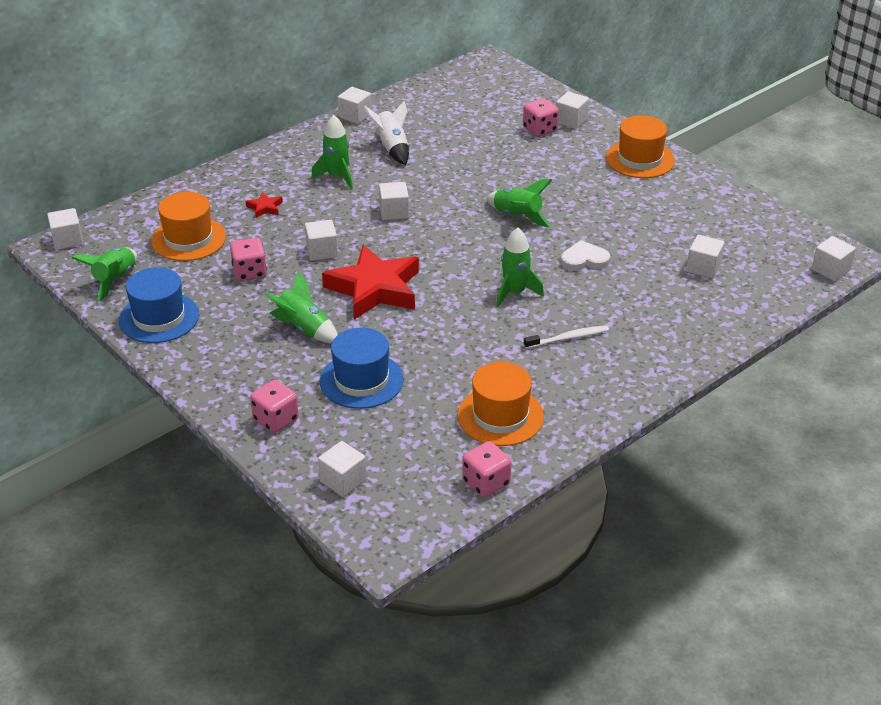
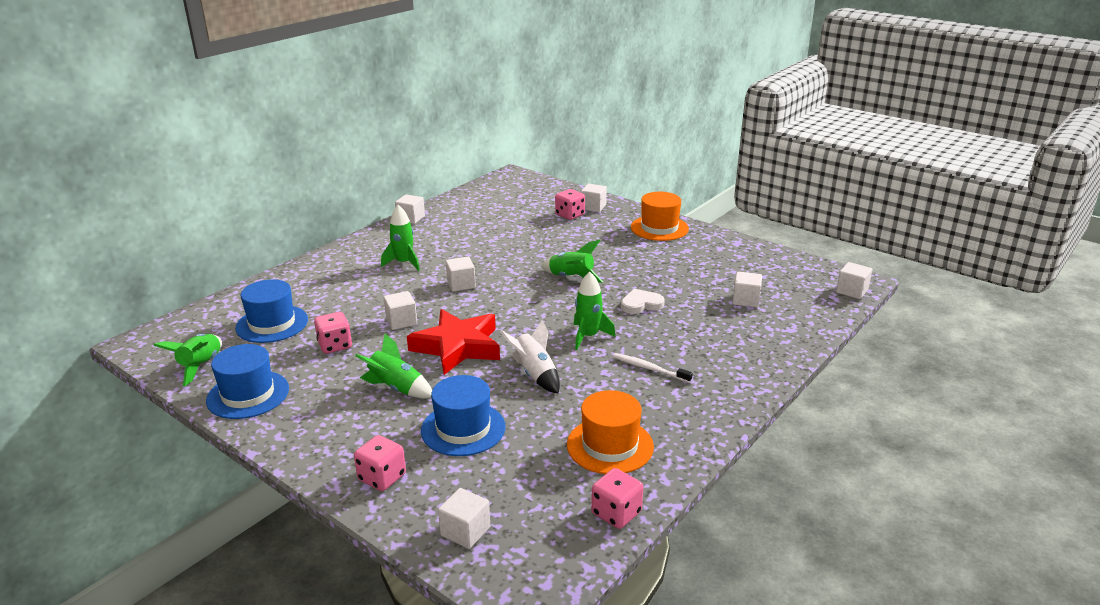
camera: 10 degrees left, 10 degrees down
(67, 240) = (151, 336): white cube -> none
(188, 239) = (272, 324): orange hat -> blue hat
(265, 208) = (342, 292): red star -> none
(392, 148) = (448, 238): white rocket -> white rocket (535, 374)
(568, 338) = (650, 369): white toothbrush -> white toothbrush turned 120 degrees counterclockwise

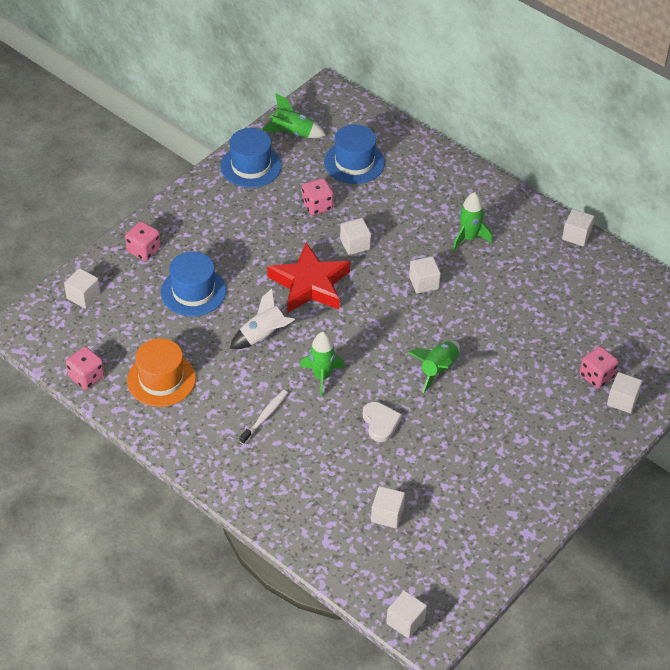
camera: 90 degrees right, 20 degrees up
(396, 388) = (251, 249): green rocket -> none
(659, 228) = (565, 460): orange hat -> none

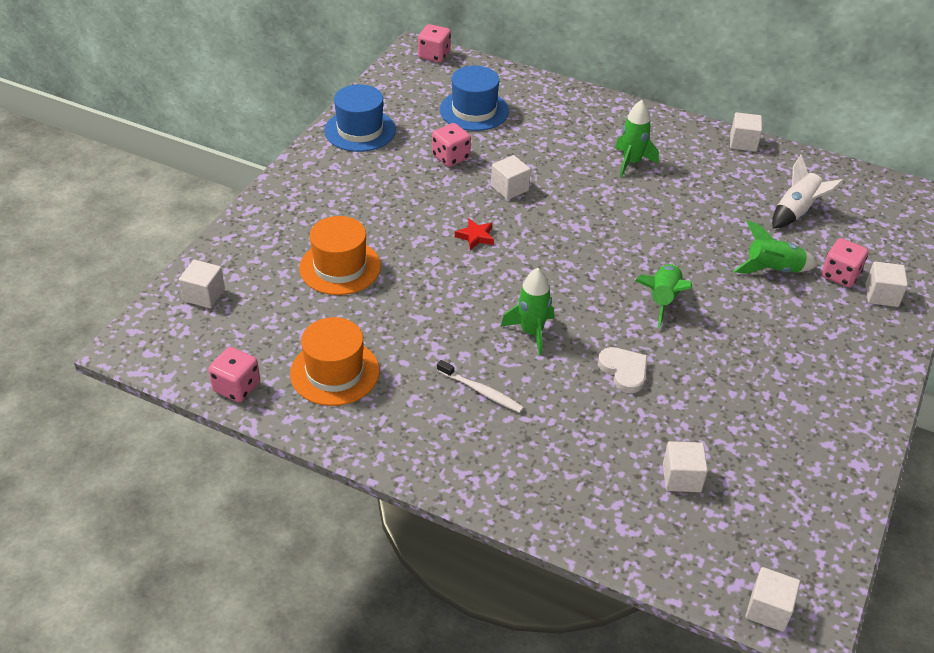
camera: 15 degrees left, 5 degrees down
(144, 250) = (264, 233): pink dice -> pink dice (434, 55)
(193, 291) = (340, 267): blue hat -> orange hat
(263, 336) = (443, 300): white rocket -> white rocket (796, 212)
(264, 417) = (481, 391): white toothbrush -> white toothbrush turned 105 degrees clockwise
(292, 133) = (394, 93): green rocket -> green rocket (772, 269)
(310, 284) = (475, 236): red star -> red star, size x0.40
(424, 283) = (604, 214): white cube -> none

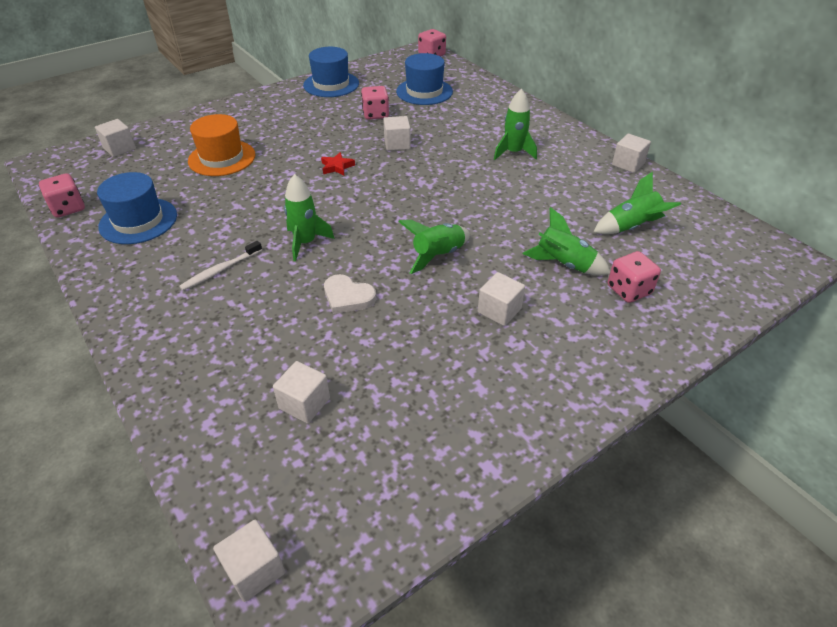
camera: 30 degrees right, 0 degrees up
(334, 372) = (138, 221): orange hat -> blue hat
(481, 391) = (221, 270): white toothbrush -> white toothbrush turned 75 degrees clockwise
(624, 371) = (348, 297): white heart -> white heart turned 120 degrees clockwise
(796, 212) = (631, 227): white rocket -> green rocket
(881, 295) = (658, 321): white cube -> white cube (499, 310)

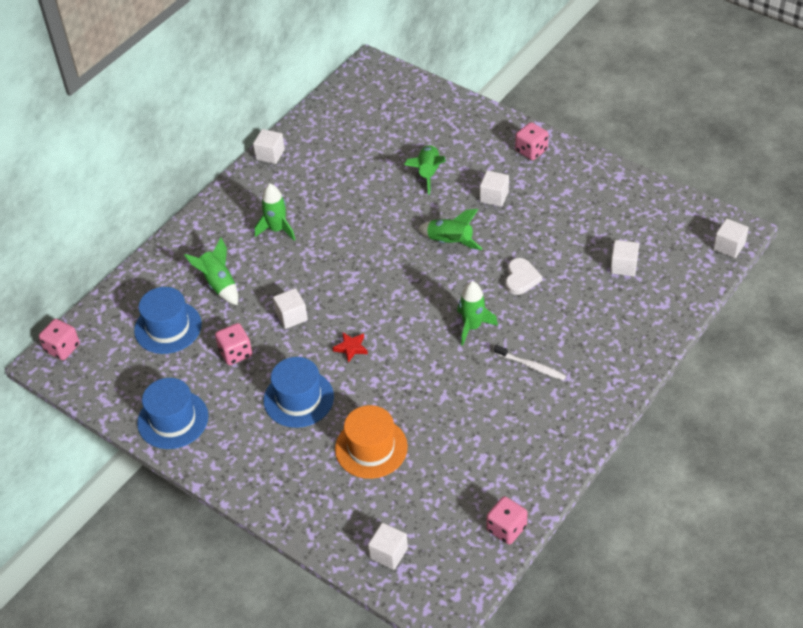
camera: 105 degrees left, 5 degrees up
(138, 221) = (498, 459): blue hat -> blue hat (298, 399)
(629, 290) = (441, 138): pink dice -> pink dice (531, 150)
(631, 227) = (365, 144): green rocket -> green rocket (219, 284)

